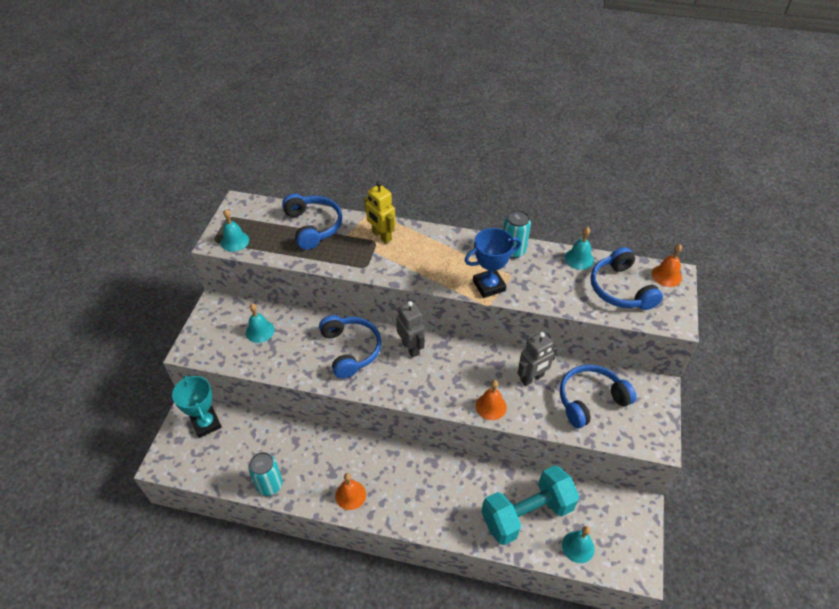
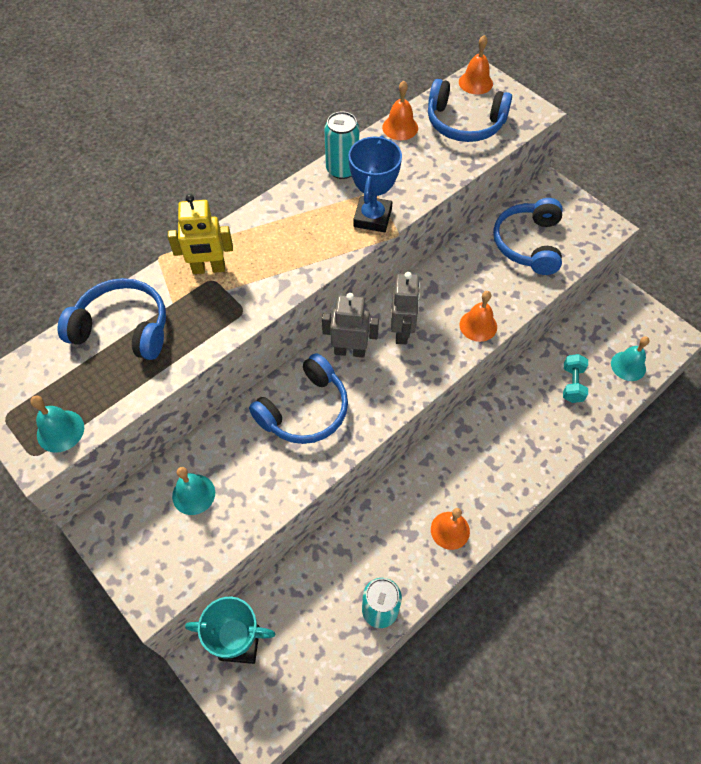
camera: 55 degrees left, 10 degrees up
(351, 350) = (305, 410): blue headphones -> blue headphones turned 120 degrees clockwise
(527, 514) = (572, 384): turquoise dumbbell -> turquoise dumbbell, size x0.45
(532, 378) = (470, 271): grey robot -> grey robot (402, 332)
(579, 259) = (400, 127): turquoise bell -> orange bell

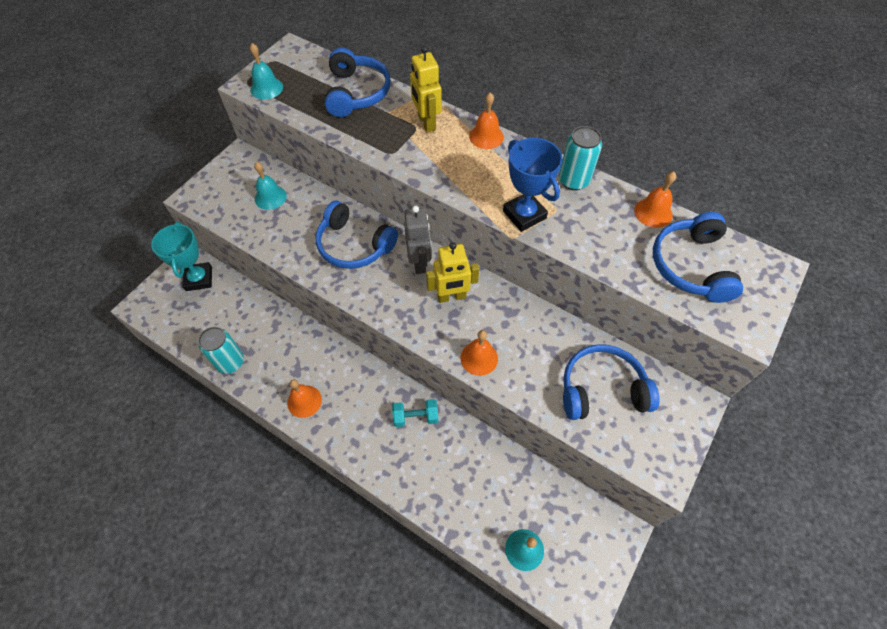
camera: 75 degrees right, 0 degrees up
(372, 218) = (524, 215): blue trophy -> blue trophy turned 60 degrees clockwise
(402, 332) = (451, 297): grey robot -> yellow robot
(475, 82) = (762, 266): orange bell -> orange bell (486, 136)
(572, 384) = (482, 490): turquoise dumbbell -> turquoise dumbbell (415, 417)

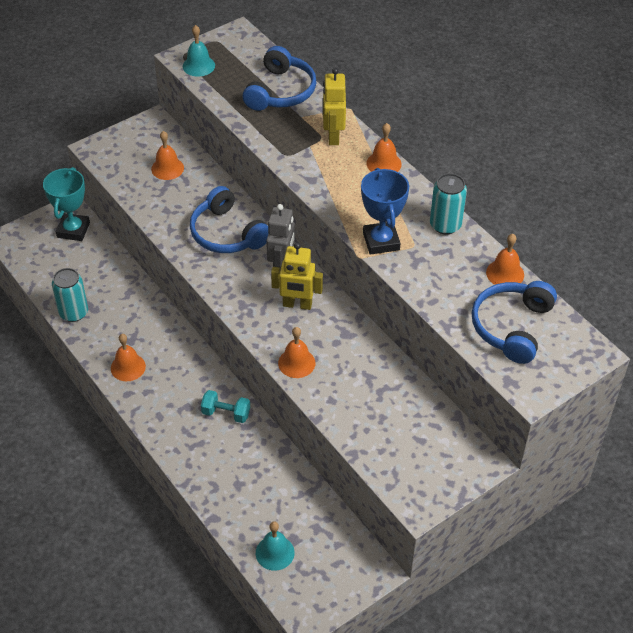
camera: 20 degrees right, 10 degrees down
(270, 197) = (167, 168): turquoise bell -> orange bell
(602, 389) = (398, 423): blue headphones -> none

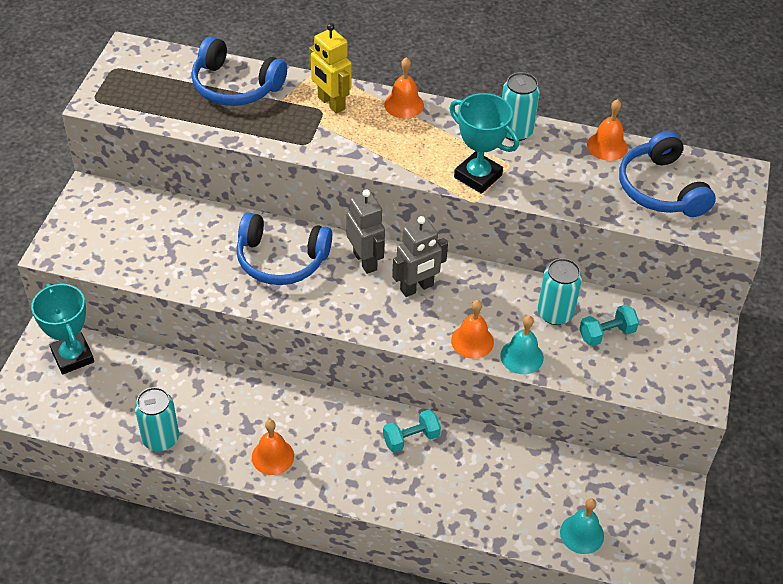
camera: 40 degrees left, 0 degrees up
(167, 168) = (153, 230): orange bell -> none
(198, 66) = (123, 101): turquoise bell -> turquoise bell (521, 356)
(281, 91) = (235, 86): blue headphones -> blue headphones turned 135 degrees clockwise
(297, 305) = (417, 288): yellow robot -> grey robot
(376, 380) = (555, 313): none -> turquoise can
(381, 241) = (478, 176): blue trophy -> turquoise trophy
(399, 417) = (606, 334): none -> turquoise dumbbell

